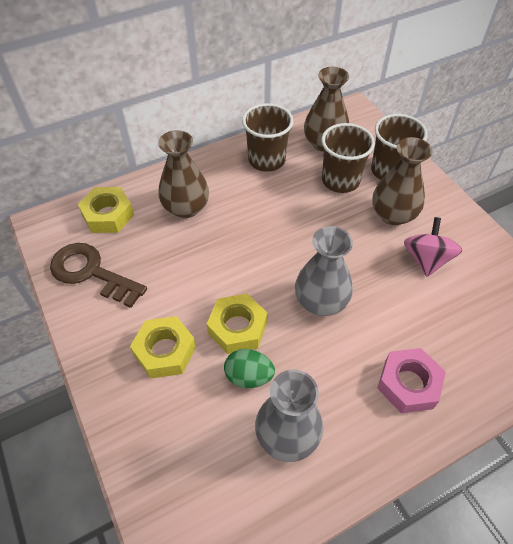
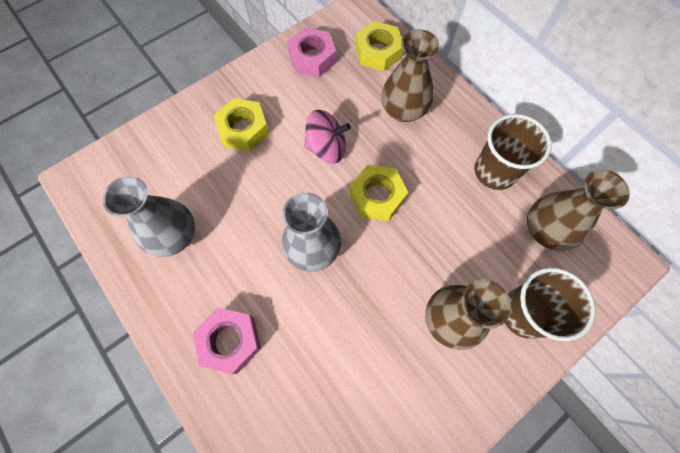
camera: 80 degrees right, 15 degrees up
(91, 273) = (312, 58): brown key -> pink nut
(237, 328) = (273, 180): yellow nut -> yellow nut (377, 196)
(249, 376) = (226, 197): green egg -> none
(340, 180) = (488, 255): brown cup -> none
(426, 259) = (390, 361): pink spinning top -> pink spinning top (327, 148)

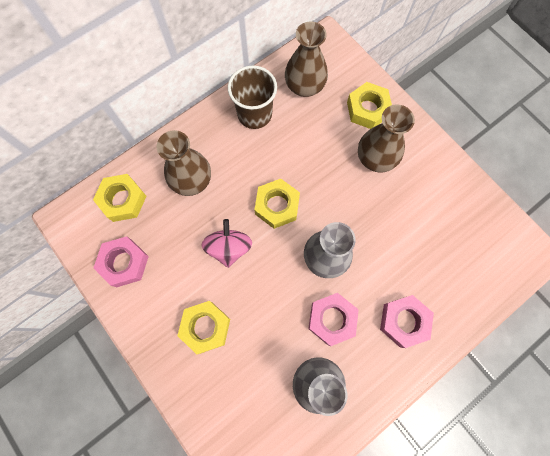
camera: 90 degrees left, 5 degrees up
(240, 254) = (331, 319): none -> pink nut
(524, 313) = (367, 109): brown cup -> yellow nut

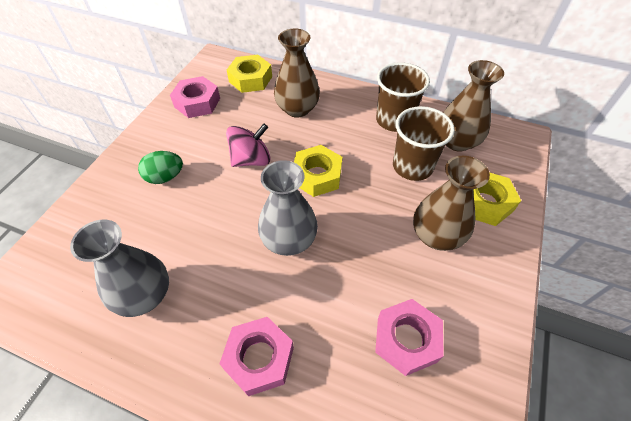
camera: 60 degrees right, 20 degrees down
(206, 327) = (165, 177): yellow nut -> green egg
(309, 133) = (412, 166): none -> brown cup
(331, 319) = (223, 277): pink nut -> pink nut (406, 339)

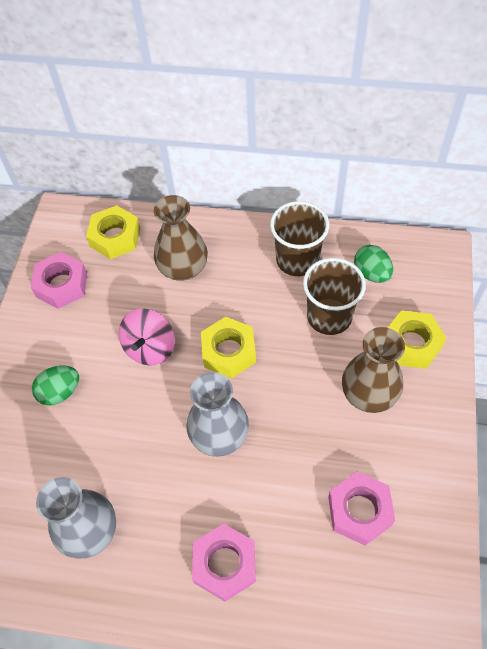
camera: 10 degrees left, 5 degrees up
(251, 160) = (150, 348): pink spinning top -> pink spinning top turned 150 degrees clockwise
(457, 142) = (371, 273): brown vase -> green egg

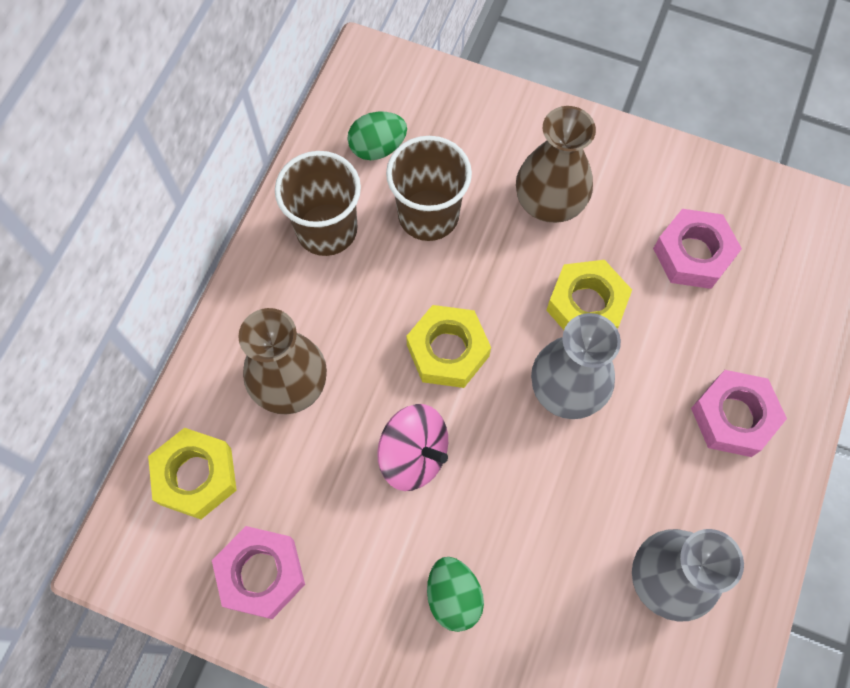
camera: 80 degrees left, 10 degrees up
(411, 344) = (493, 135): yellow nut -> yellow nut (586, 305)

